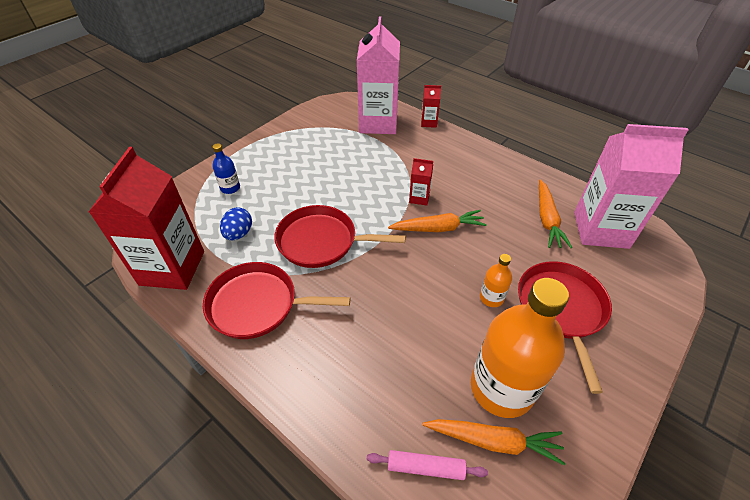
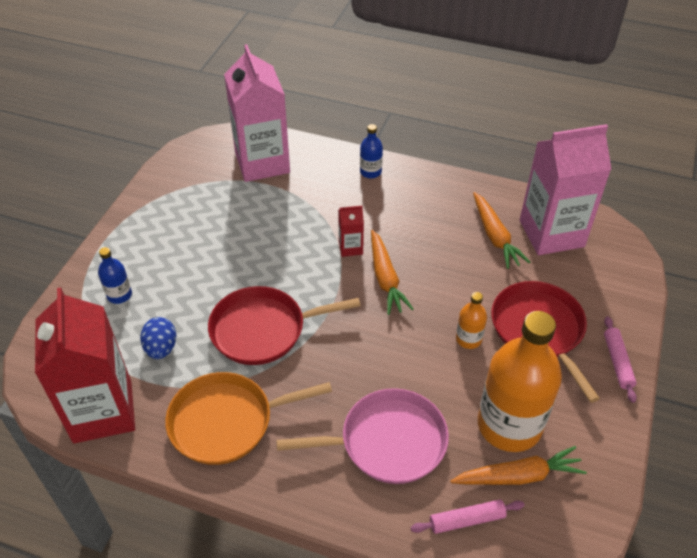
camera: 20 degrees left, 0 degrees up
(258, 305) = (227, 421): red pan -> orange pan
(382, 366) = (387, 442): none -> pink pan
(429, 122) = (323, 147): red carton -> none
(438, 228) = (385, 278): orange carrot -> orange carrot turned 105 degrees clockwise
(459, 147) = (370, 172): none -> blue bottle
(632, 361) = (617, 362): none -> pink rolling pin

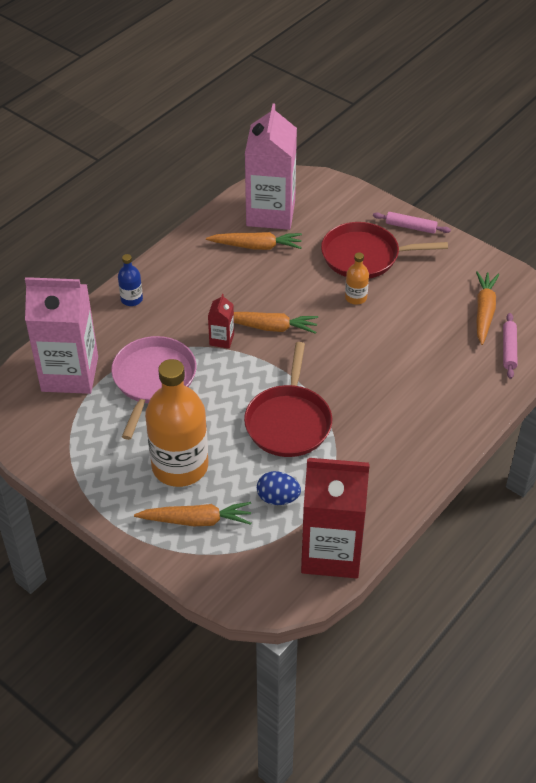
camera: 70 degrees left, 0 degrees up
(119, 295) = (196, 520): blue bottle -> orange carrot
(227, 421) = (375, 466): orange pan -> none
(387, 442) = (431, 373): pink pan -> pink pan (153, 380)
(509, 425) = (441, 302): orange bottle -> orange bottle (180, 466)

